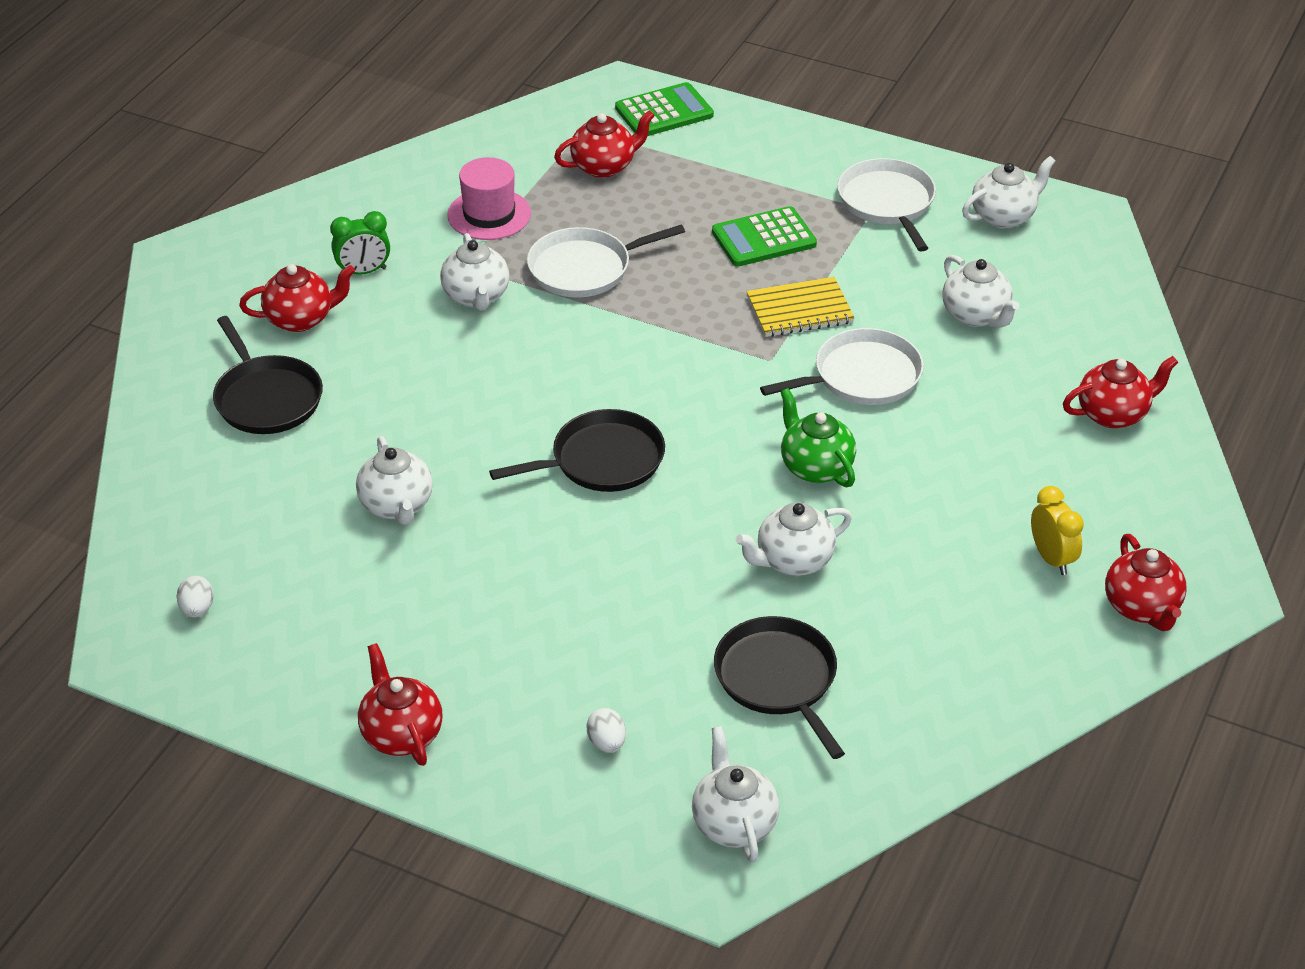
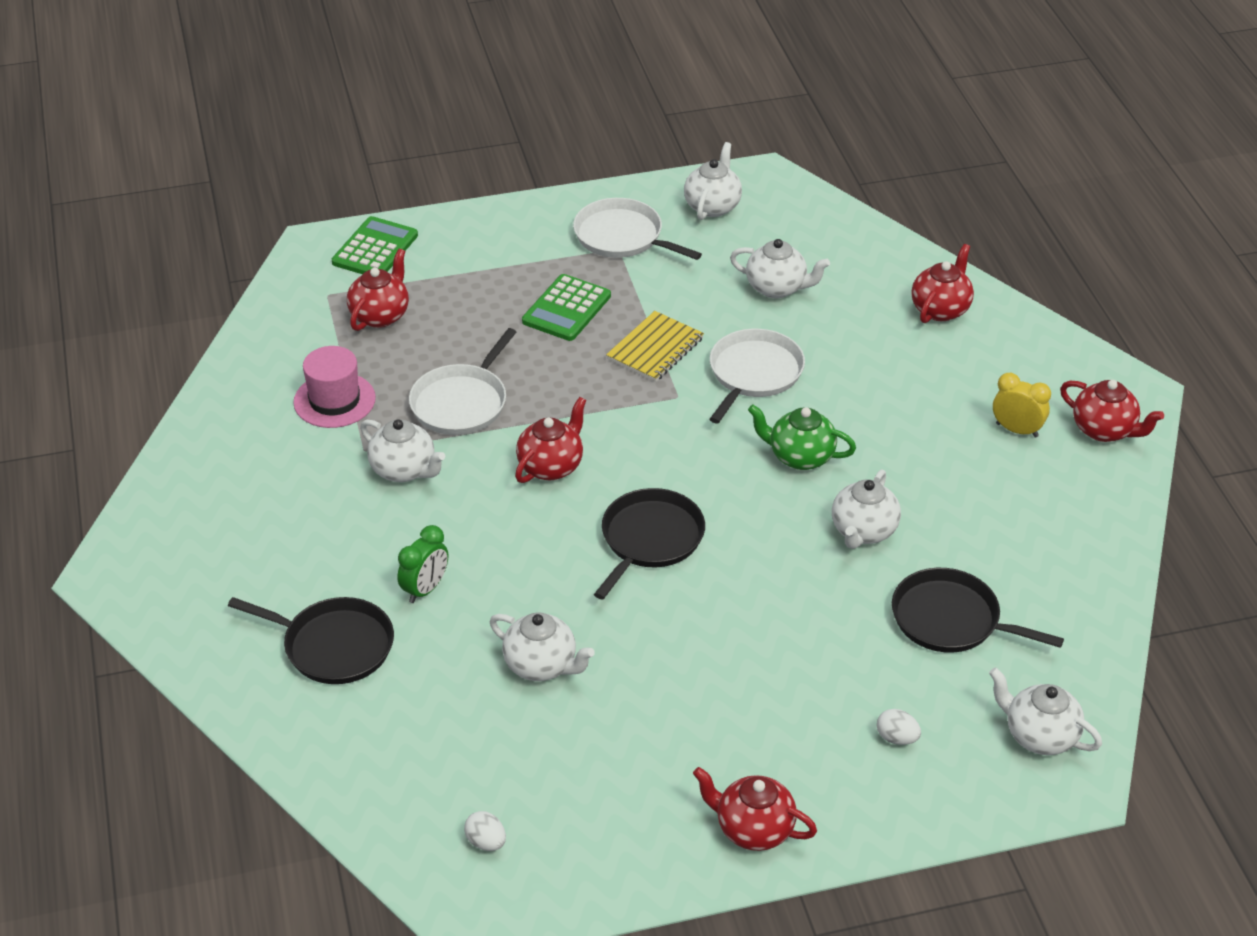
camera: 40 degrees left, 0 degrees up
(301, 319) = (282, 567): red teapot -> red teapot (551, 466)
(363, 272) = (288, 501): green clock -> green clock (425, 589)

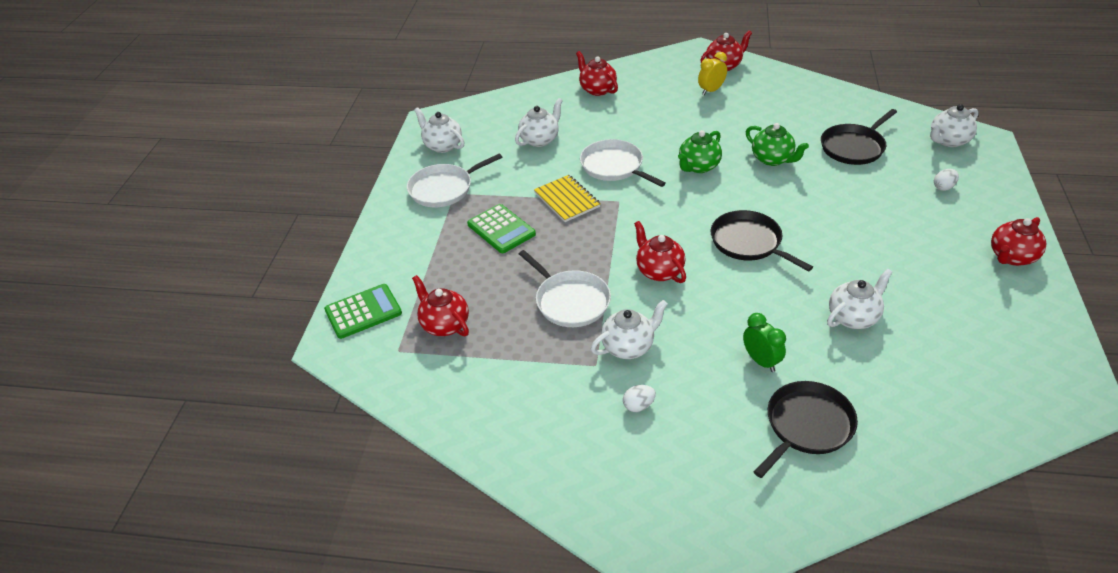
camera: 65 degrees left, 0 degrees up
(334, 400) = (528, 371): pink hat -> none
(375, 249) = (363, 312): green calculator -> green calculator turned 105 degrees clockwise
(486, 842) = (1017, 380): white egg -> white egg (638, 406)
(863, 532) = (772, 159): white teapot -> green teapot

